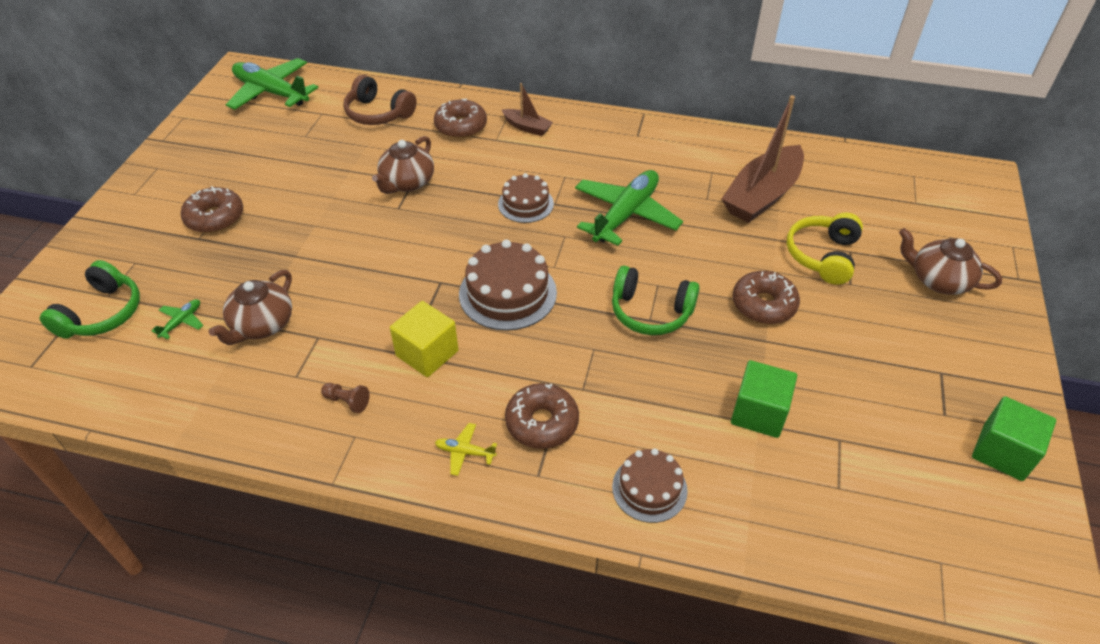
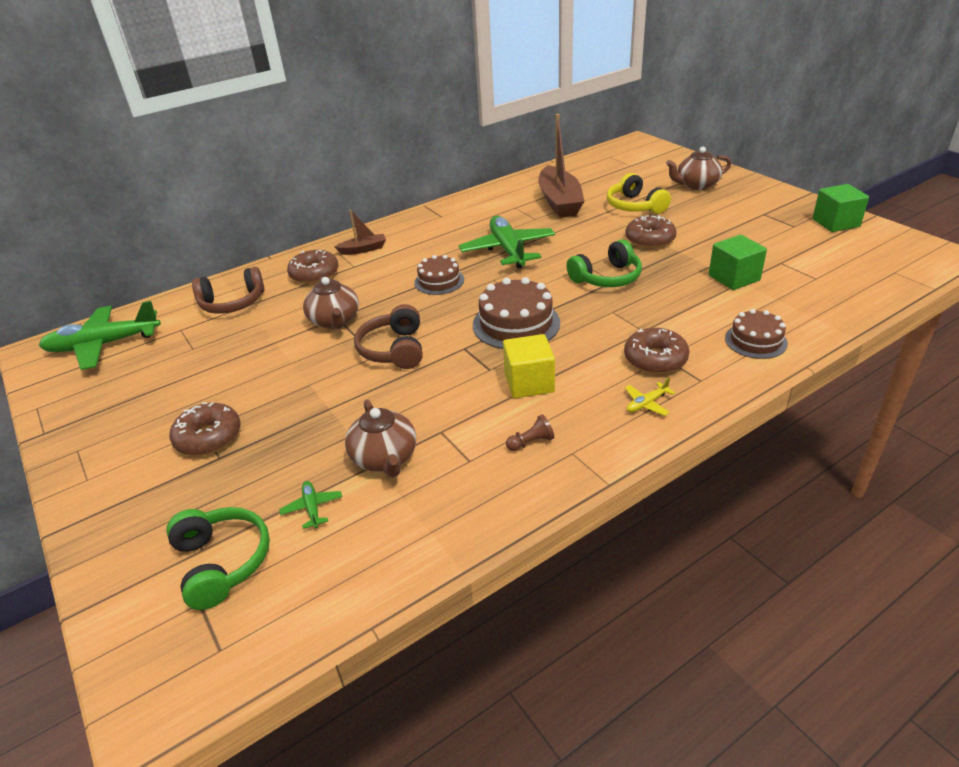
camera: 45 degrees left, 10 degrees down
(399, 242) = (394, 349): none -> brown headphones

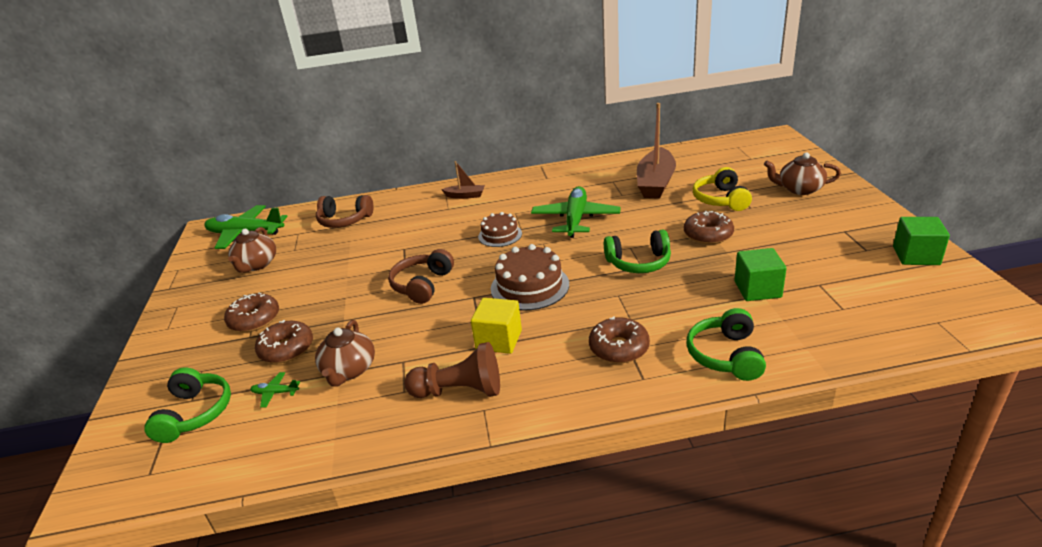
camera: 25 degrees right, 5 degrees down
(312, 508) = (275, 393): green plane -> green plane turned 90 degrees counterclockwise
(314, 274) = (415, 209): brown donut -> brown donut (286, 349)
(335, 321) = (400, 251): brown teapot -> brown teapot (256, 265)
(531, 442) = (459, 391): brown pawn -> brown pawn, size x2.22
(646, 404) = (578, 386): yellow plane -> none
(755, 341) = (726, 355): brown cake -> green headphones

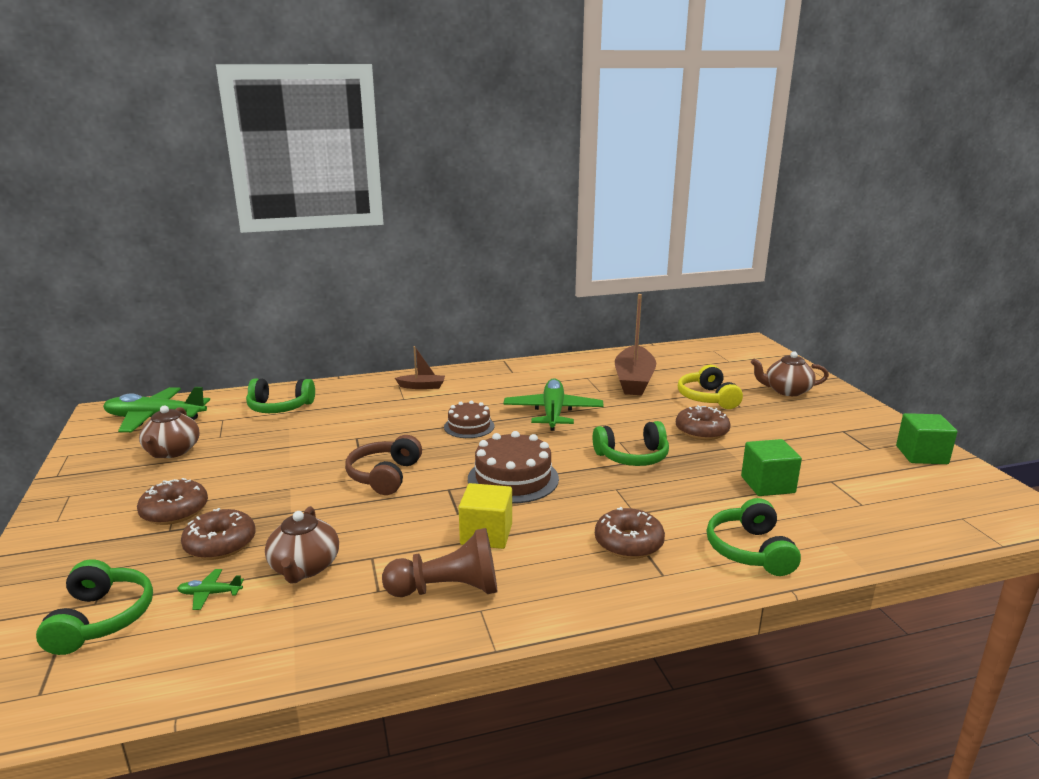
camera: 10 degrees left, 10 degrees down
(344, 220) = (280, 407): brown headphones -> green headphones

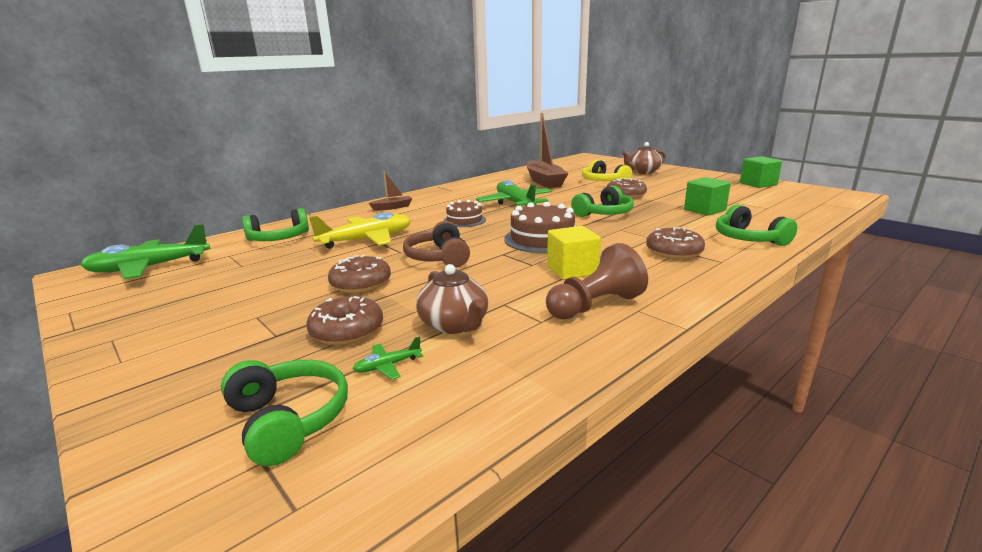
camera: 25 degrees left, 0 degrees up
(172, 451) = (201, 284): brown teapot -> none
(175, 511) = (263, 321): brown donut -> brown donut (361, 283)
(349, 431) = (367, 240): none -> yellow plane

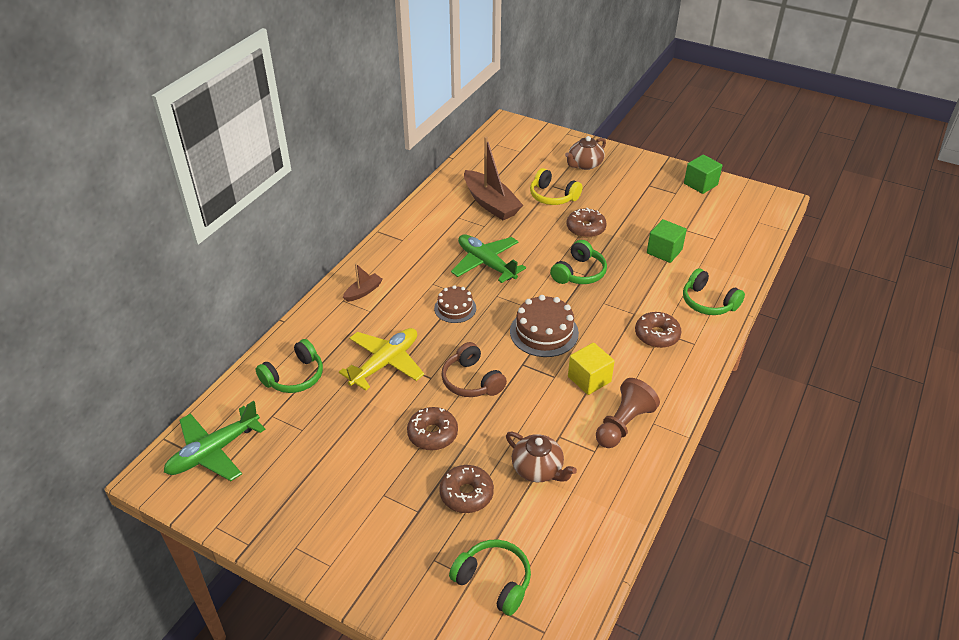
camera: 20 degrees left, 20 degrees up
(387, 366) = (520, 522): green plane -> none

